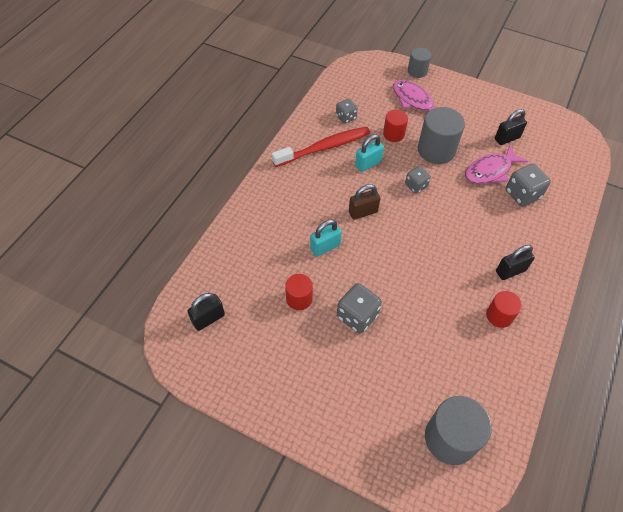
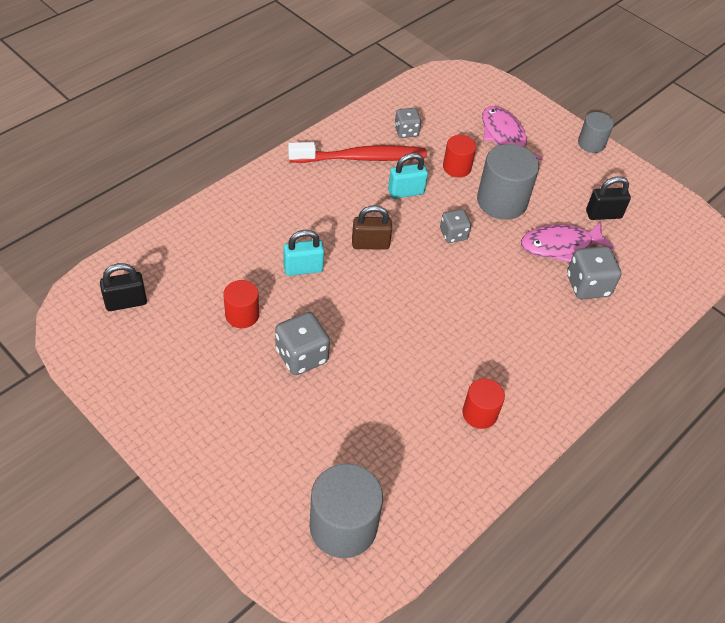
camera: 15 degrees right, 5 degrees down
(417, 71) = (527, 103): grey cylinder -> grey cylinder (591, 143)
(510, 271) = (522, 368): black padlock -> none

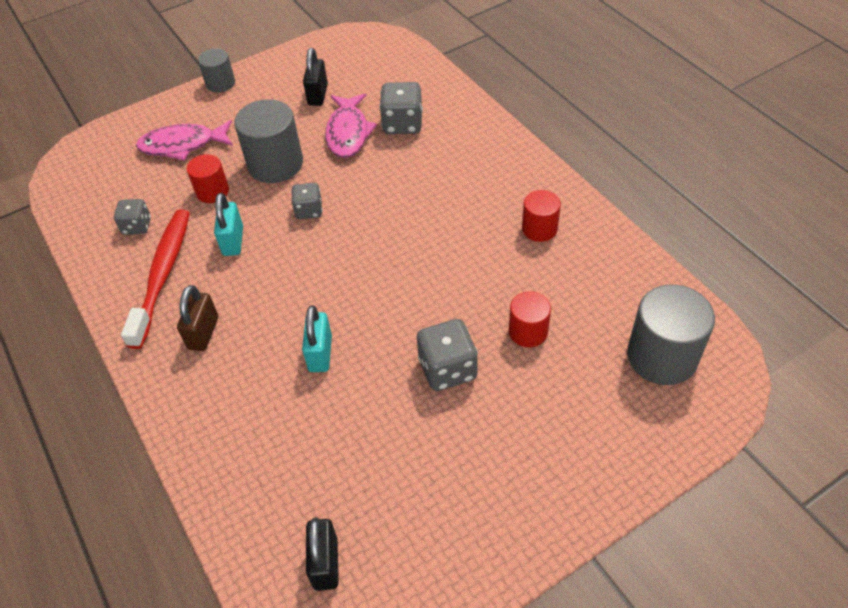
camera: 70 degrees left, 0 degrees up
(242, 315) = (376, 424): red cylinder -> red cylinder (528, 331)
(370, 244) = (301, 284): brown padlock -> brown padlock (203, 333)

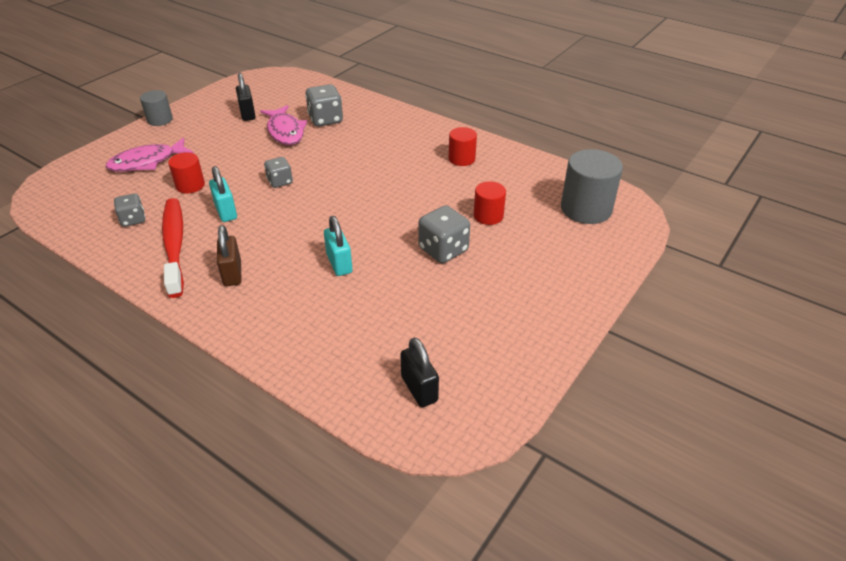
camera: 25 degrees left, 10 degrees down
(275, 164) = (235, 159): grey cylinder -> none

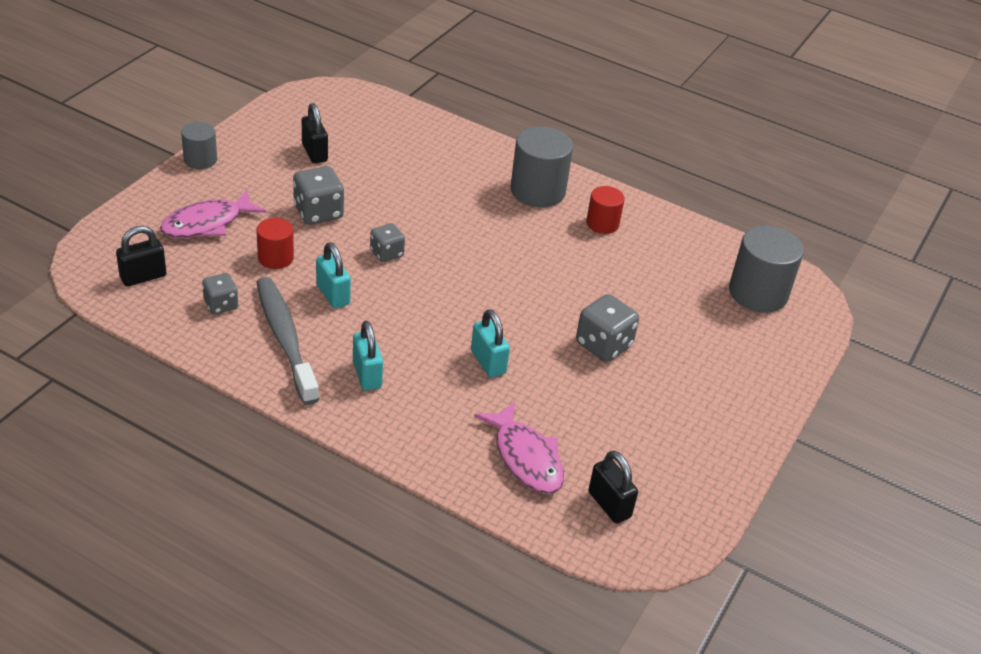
camera: 10 degrees left, 0 degrees up
(81, 200) = (143, 277): none -> black padlock
(174, 245) = (285, 339): red toothbrush -> grey toothbrush
(232, 273) = (367, 375): brown padlock -> turquoise padlock
(285, 131) = (372, 180): pink fish -> pink fish (525, 458)
(325, 119) = (419, 163): grey dice -> grey dice (318, 212)
(414, 137) = (537, 191): none -> grey cylinder
(488, 216) = (647, 301): red cylinder -> none

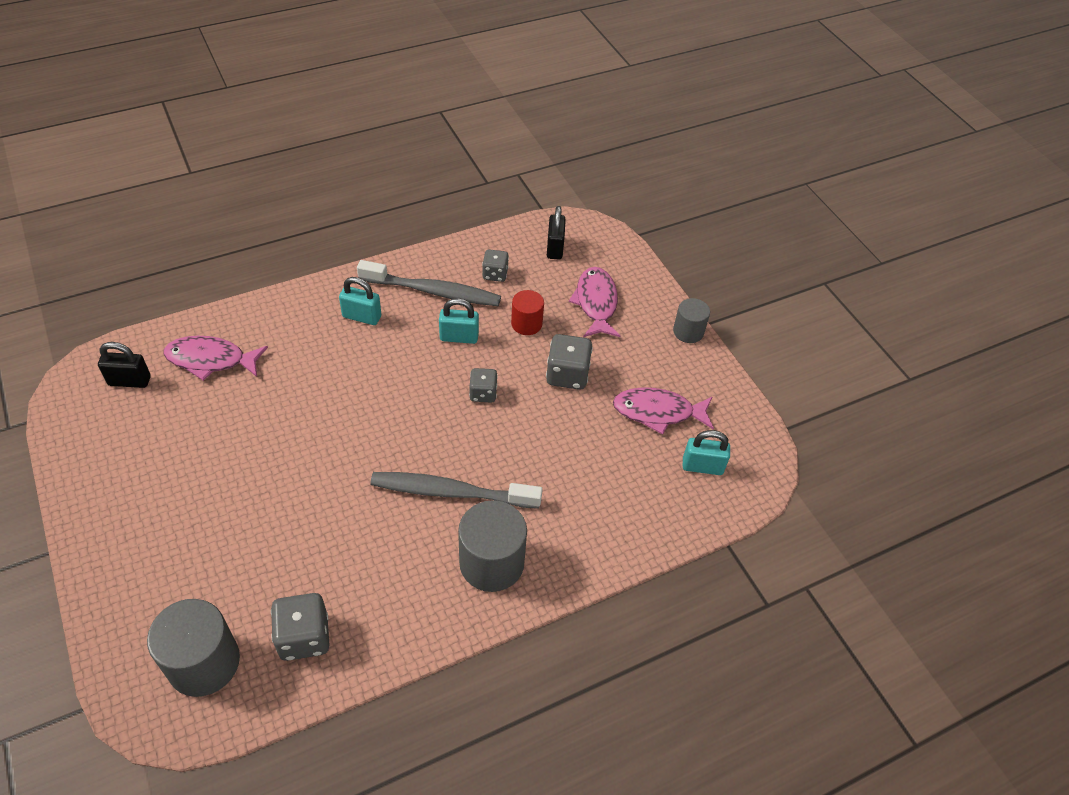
camera: 125 degrees right, 10 degrees up
(314, 153) = (658, 412): black padlock -> pink fish
(488, 362) = (312, 390): turquoise padlock -> turquoise padlock (702, 466)
(502, 233) = (451, 492): none -> grey toothbrush
(602, 224) = (404, 589): red cylinder -> none
(603, 345) = (261, 478): grey dice -> grey dice (304, 637)

